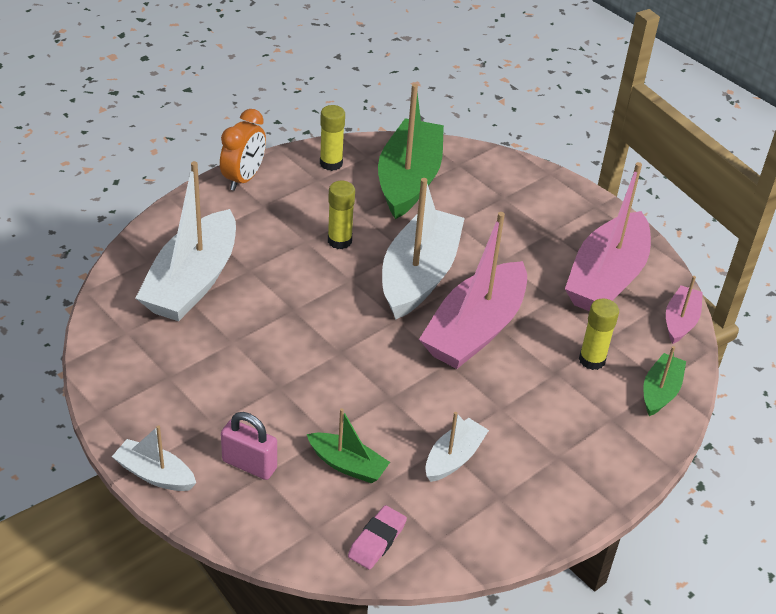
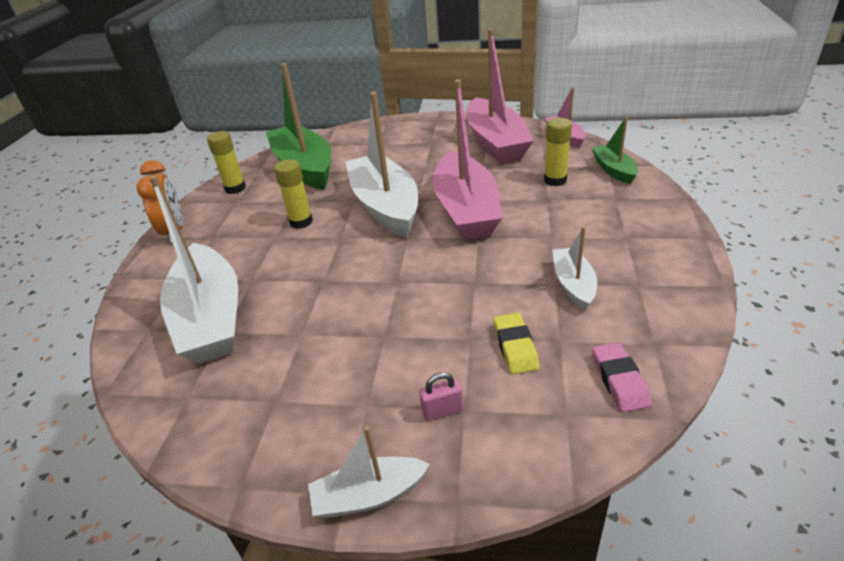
camera: 35 degrees left, 5 degrees down
(249, 464) = (442, 411): pink padlock -> pink padlock, size x0.62
(347, 465) = (515, 347): green boat -> yellow eraser

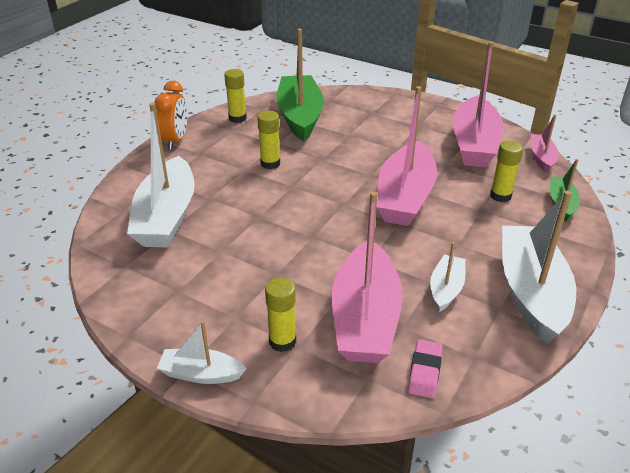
camera: 20 degrees right, 0 degrees up
(385, 206) = (342, 172): white boat -> white boat (531, 292)
(442, 411) = (282, 341): pink padlock -> yellow glue stick
(515, 347) = (365, 318): yellow eraser -> pink boat

